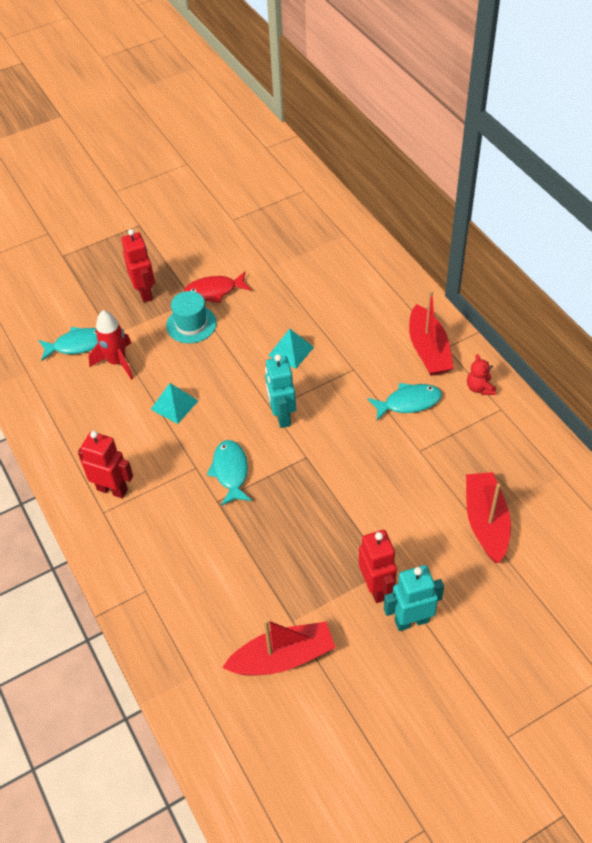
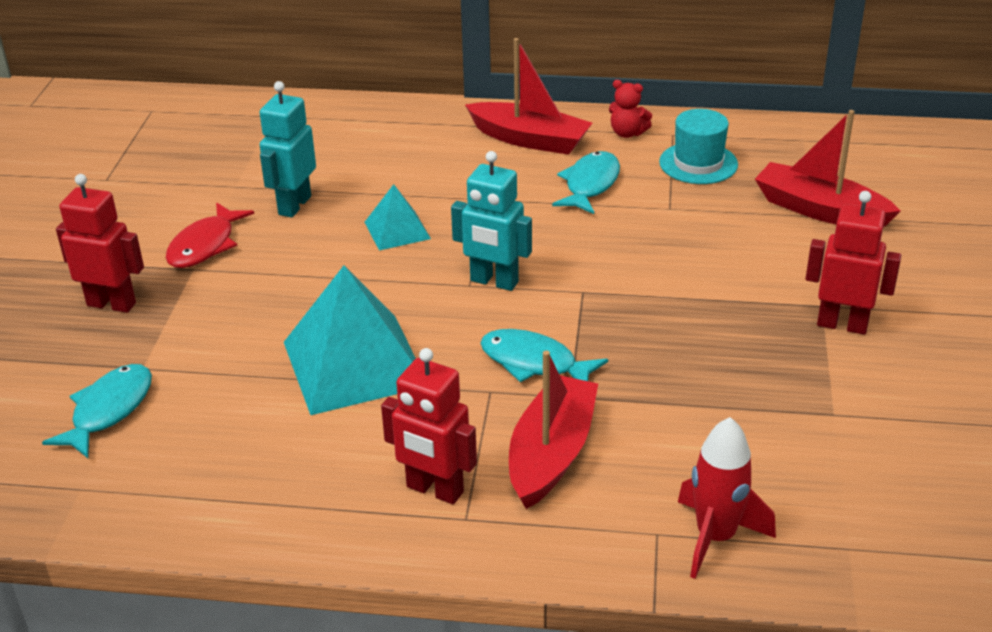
camera: 55 degrees left, 15 degrees down
(112, 489) = (434, 490): red robot -> red robot turned 120 degrees counterclockwise
(117, 362) = (201, 384): red rocket -> red rocket (715, 537)
(174, 405) = (355, 363): turquoise pyramid -> turquoise pyramid, size x1.95
(191, 324) = (233, 288): turquoise hat -> turquoise hat (698, 163)
(283, 658) = (886, 447): red boat -> red boat (551, 453)
(411, 621) = (914, 320): turquoise robot -> turquoise robot (294, 205)

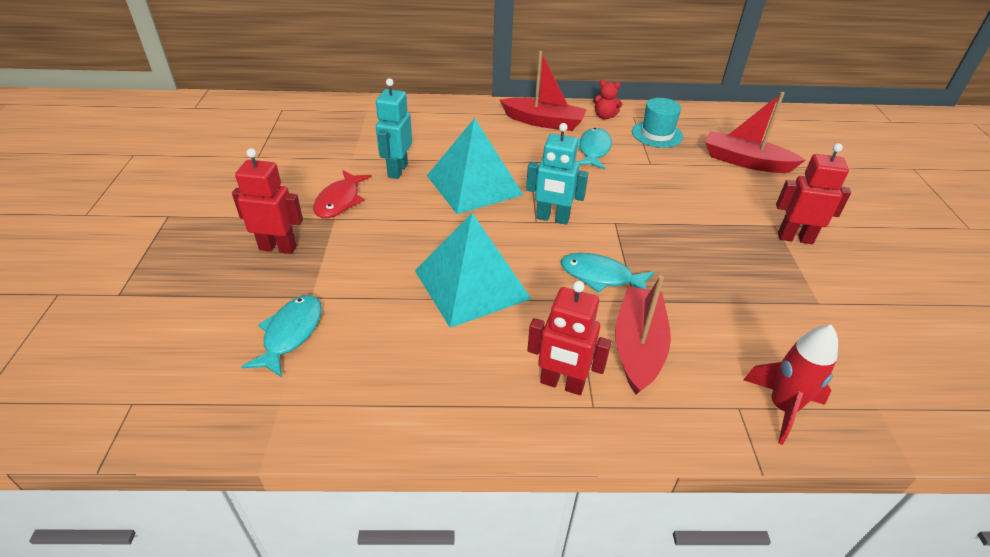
camera: 10 degrees left, 5 degrees up
(397, 230) = (474, 185): turquoise pyramid -> turquoise pyramid, size x1.95

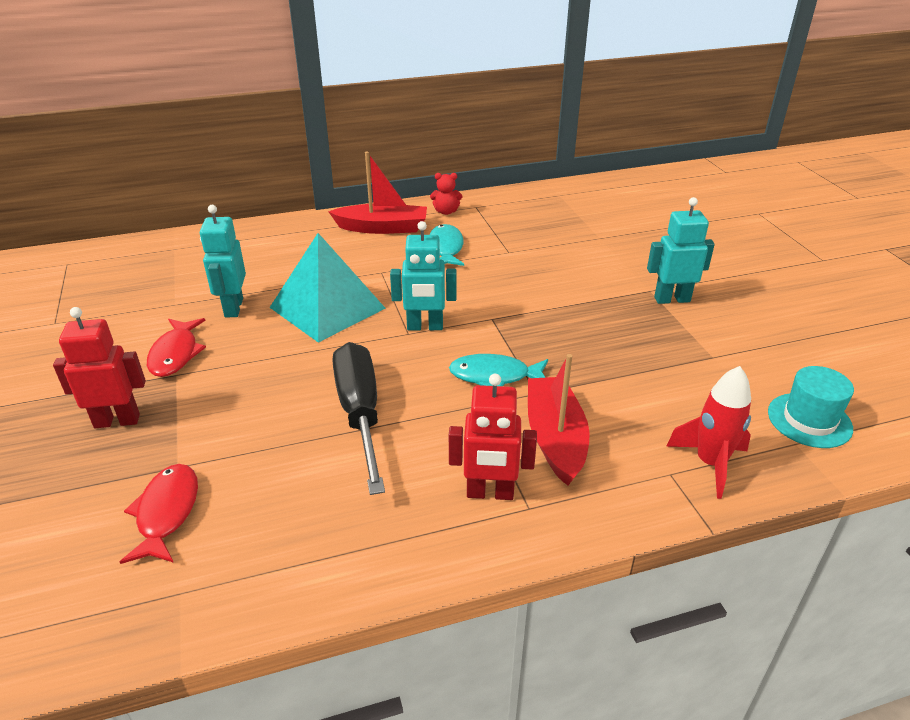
camera: 15 degrees left, 5 degrees down
(291, 334) = (167, 512): turquoise fish -> red fish
(472, 284) = (360, 413): turquoise pyramid -> black screwdriver
(657, 134) = (506, 221): turquoise hat -> turquoise hat (809, 420)
(745, 161) = (602, 233): red boat -> none
(795, 238) = (672, 299): red robot -> turquoise robot

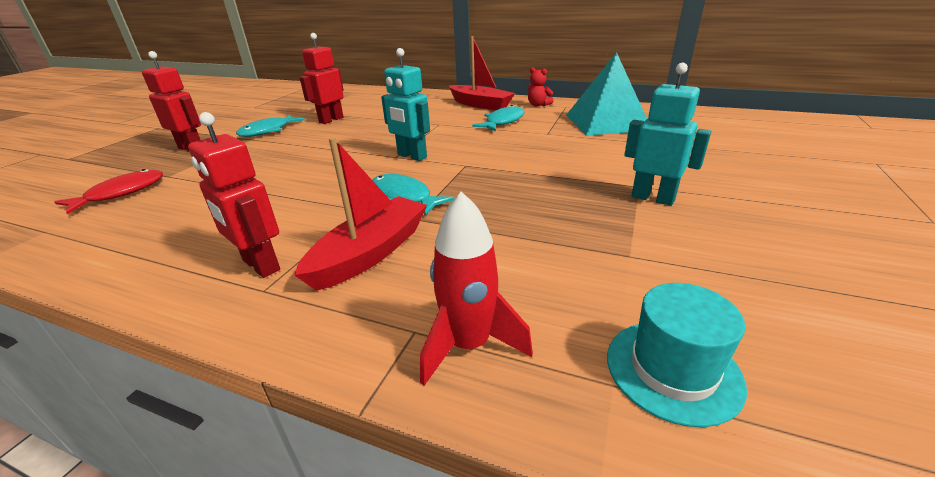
camera: 40 degrees right, 5 degrees down
(175, 354) = (268, 131): red fish -> turquoise fish
(233, 308) = (331, 120): turquoise robot -> red robot
(327, 308) = (375, 132): turquoise pyramid -> turquoise pyramid (606, 122)
(360, 413) = (288, 186): black screwdriver -> none

